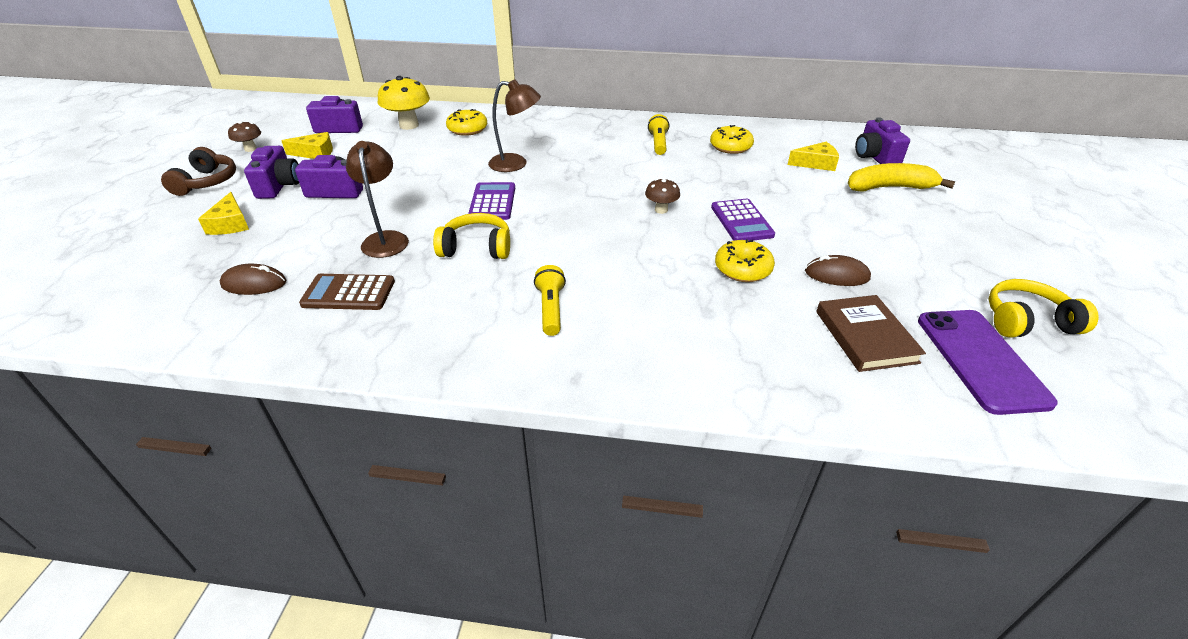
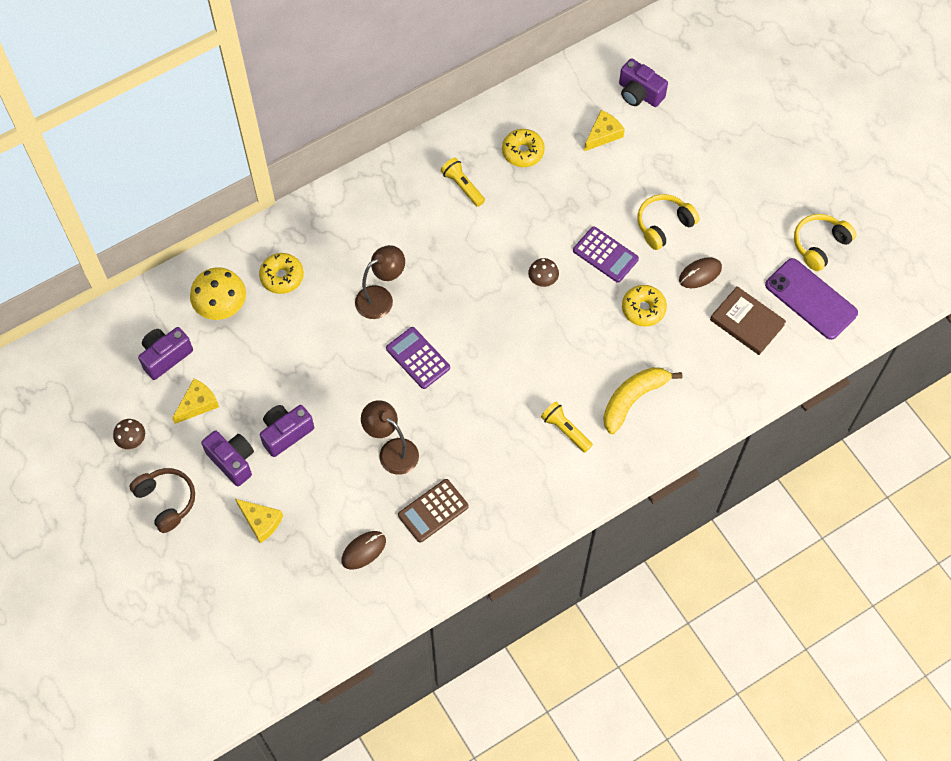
camera: 40 degrees left, 25 degrees up
(476, 248) = (463, 413): yellow headphones -> yellow headphones (663, 225)
(889, 187) = (673, 136): yellow banana -> yellow banana (633, 399)

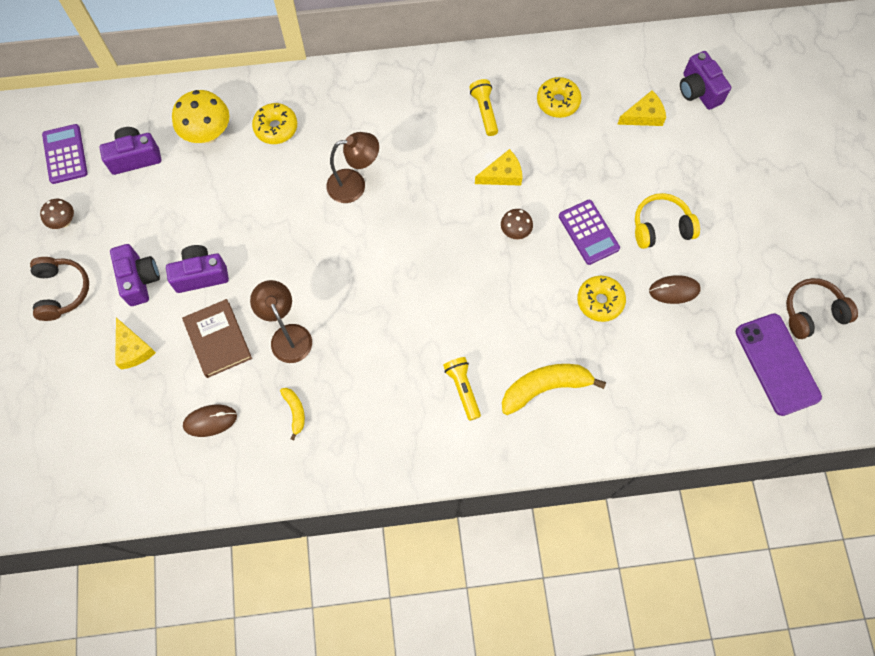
camera: 25 degrees right, 5 degrees up
(198, 404) = (138, 213): yellow cheese -> yellow cheese (502, 175)
(418, 358) = (358, 256): purple calculator -> purple calculator (65, 154)
(433, 511) = (295, 412): brown calculator -> yellow banana
(747, 322) = (699, 359): brown book -> brown book (218, 339)
(819, 245) = (812, 312): yellow headphones -> brown headphones

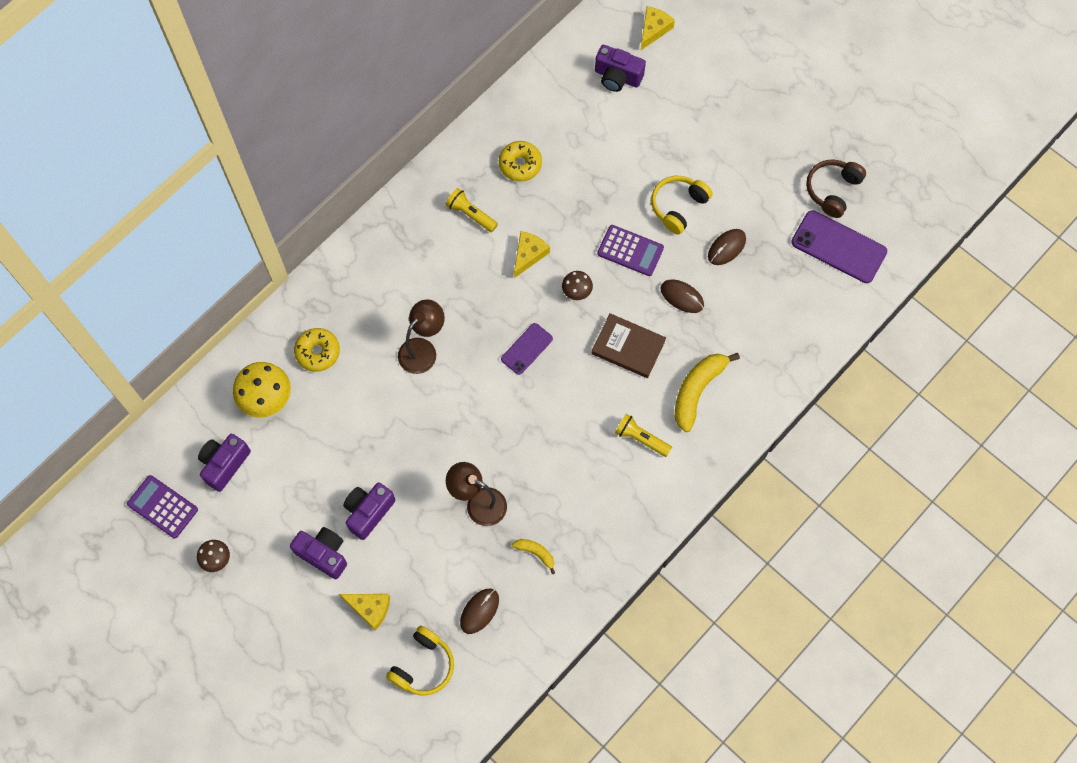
camera: 40 degrees left, 0 degrees up
(62, 291) = (269, 612): brown headphones -> none
(129, 427) = (423, 665): none -> yellow headphones
(218, 339) = (428, 549): brown book -> brown book (628, 347)
(435, 245) = (526, 349): none -> purple phone
(600, 301) = (682, 297): yellow donut -> brown mouse
(644, 116) = (594, 127): yellow cheese -> yellow cheese (653, 29)

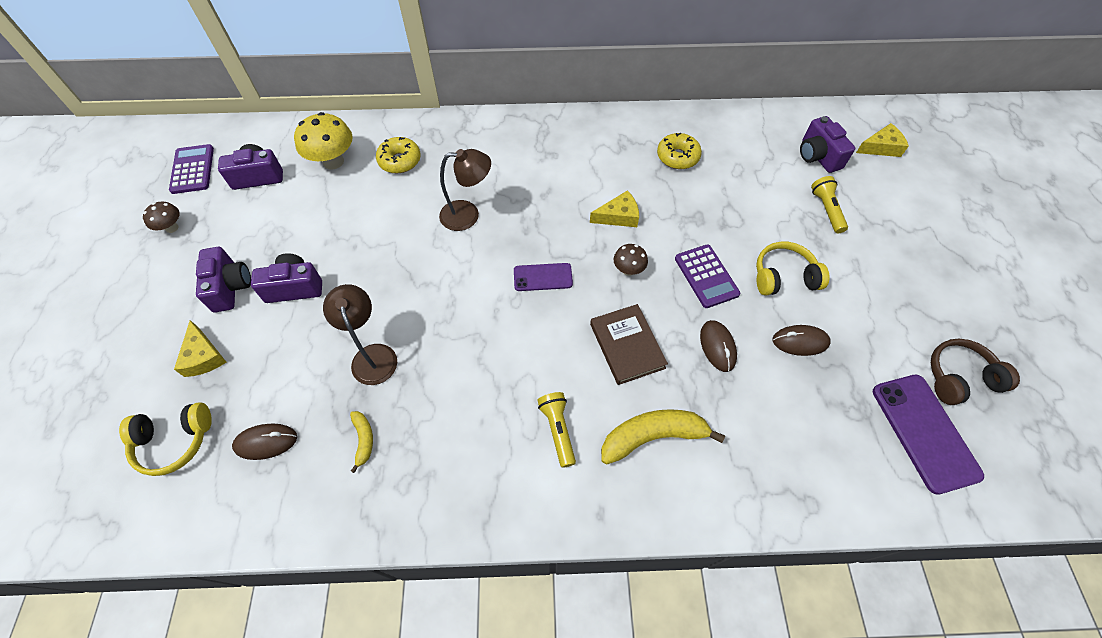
camera: 45 degrees right, 10 degrees down
(471, 214) = (605, 160): yellow flashlight -> yellow flashlight (826, 210)

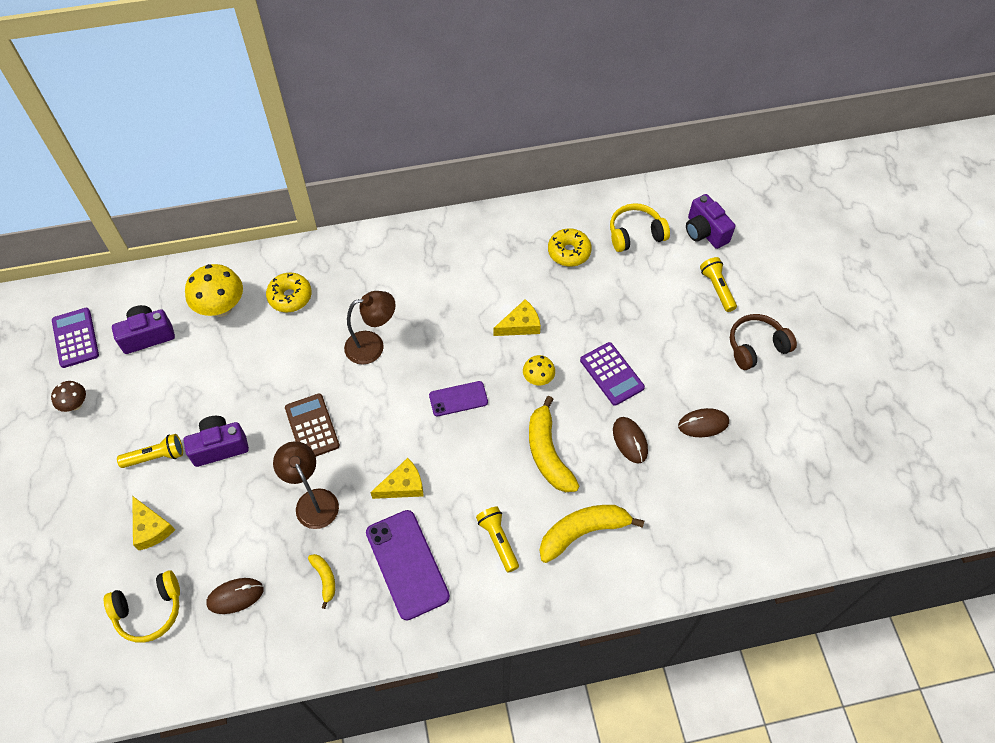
camera: 10 degrees left, 0 degrees up
(230, 287) = (156, 457): purple camera -> yellow flashlight
(390, 282) = (312, 427): none -> brown calculator
(627, 346) = (548, 453): brown book -> yellow banana
(628, 270) = (538, 379): brown mushroom -> yellow mushroom
(783, 276) = (683, 363): yellow headphones -> yellow headphones (635, 234)
(881, 147) = (764, 213): yellow cheese -> yellow cheese (403, 485)
(924, 432) = (815, 488): purple phone -> purple phone (407, 564)
(959, 377) = (843, 435): brown headphones -> brown headphones (756, 346)

